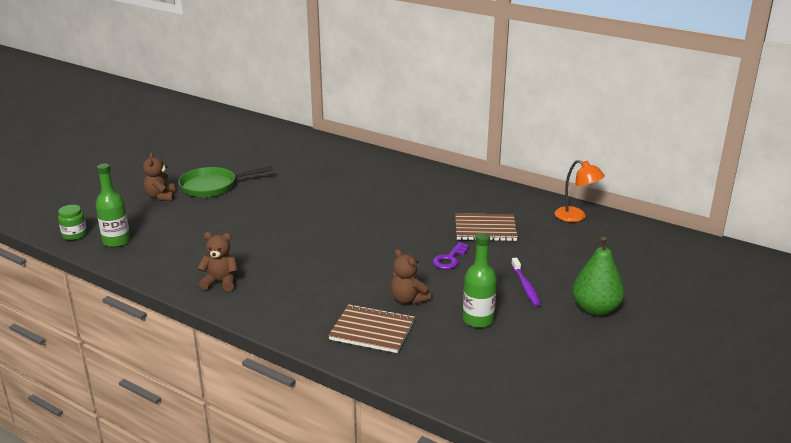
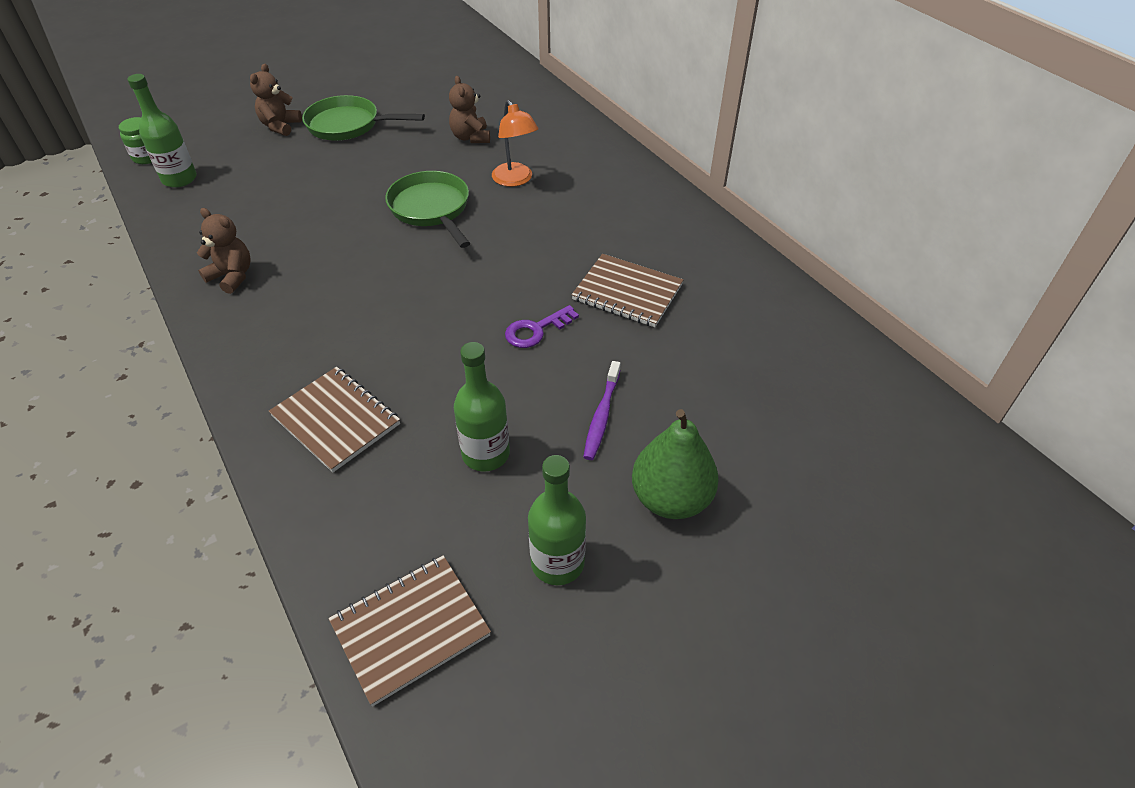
camera: 25 degrees right, 20 degrees up
(321, 217) = (431, 209): none -> green pan
(408, 299) = (424, 383): brown teddy bear -> brown teddy bear (471, 137)
(513, 401) = (410, 629): none -> brown notebook
(563, 352) = (557, 563): none -> green bottle
(576, 217) = (779, 310): orange lamp -> orange lamp (515, 180)

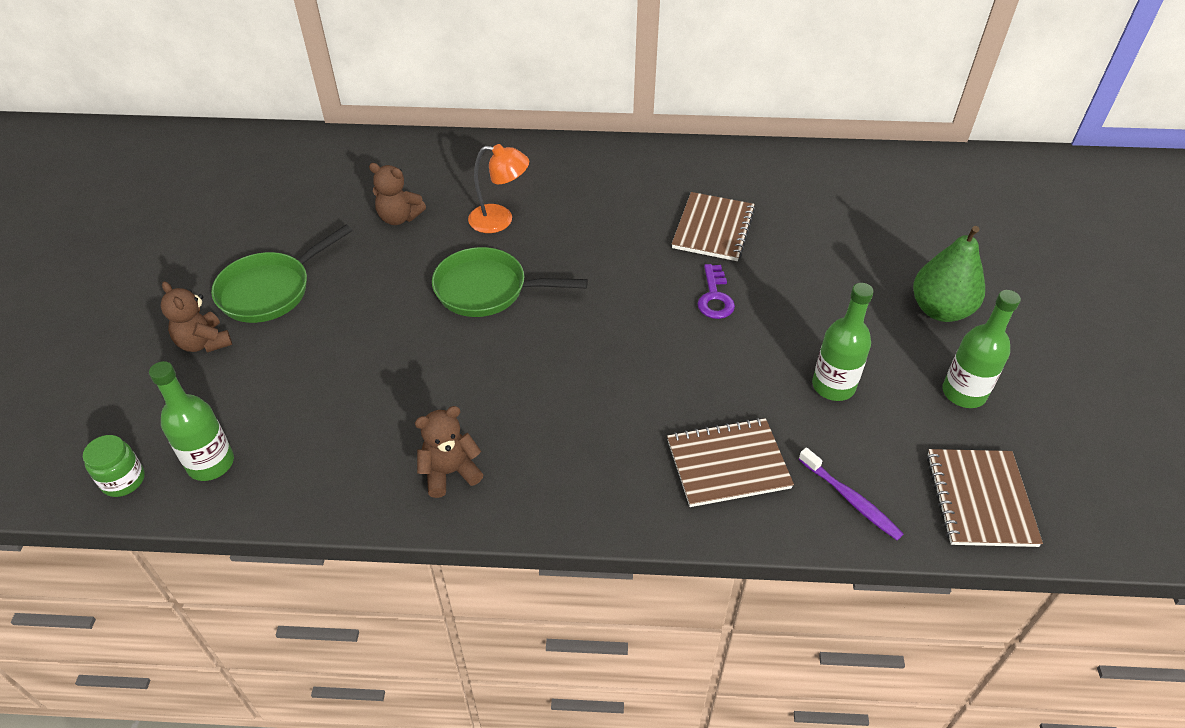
camera: 55 degrees left, 0 degrees up
(602, 416) = (838, 306): purple toothbrush -> purple toothbrush (850, 499)
(627, 292) = (713, 229): brown notebook -> brown notebook turned 45 degrees counterclockwise

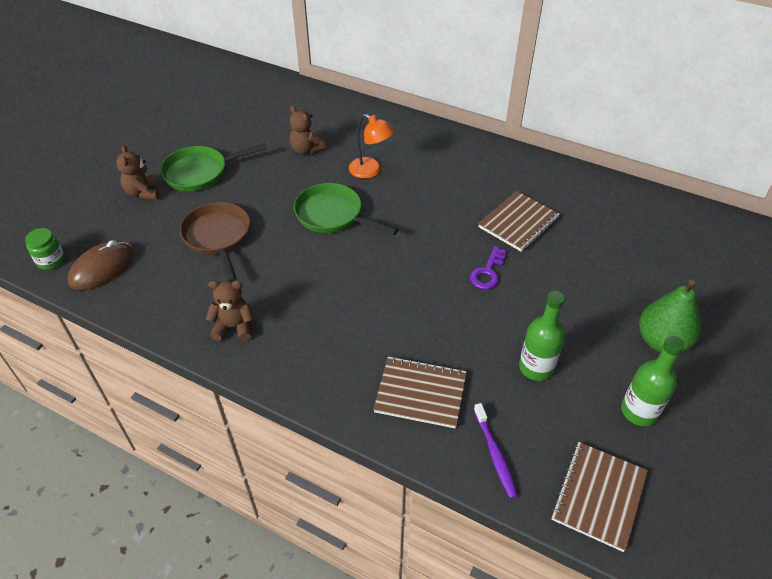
camera: 25 degrees right, 0 degrees up
(211, 463) = (102, 268): green bottle -> brown mouse
(352, 367) = (218, 237): none -> brown pan

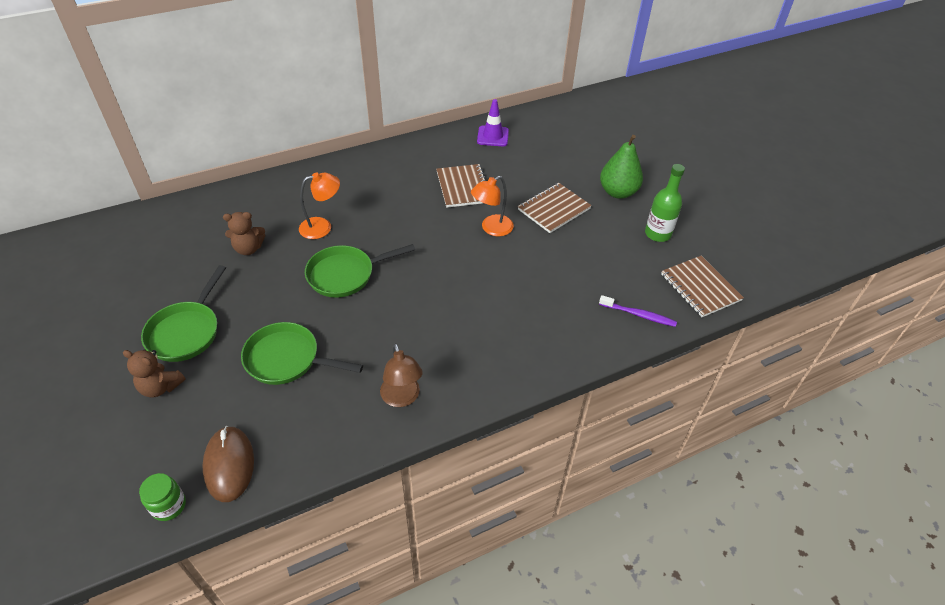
camera: 55 degrees left, 0 degrees up
(218, 237) = (287, 359): brown pan -> green pan
(234, 327) = (402, 398): brown teddy bear -> brown lamp
(420, 393) = (563, 323): brown notebook -> brown notebook (554, 209)
(488, 272) = (491, 228): purple key -> orange lamp
(536, 367) = (590, 256): green bottle -> none
(615, 202) = (493, 136): none -> purple traffic cone

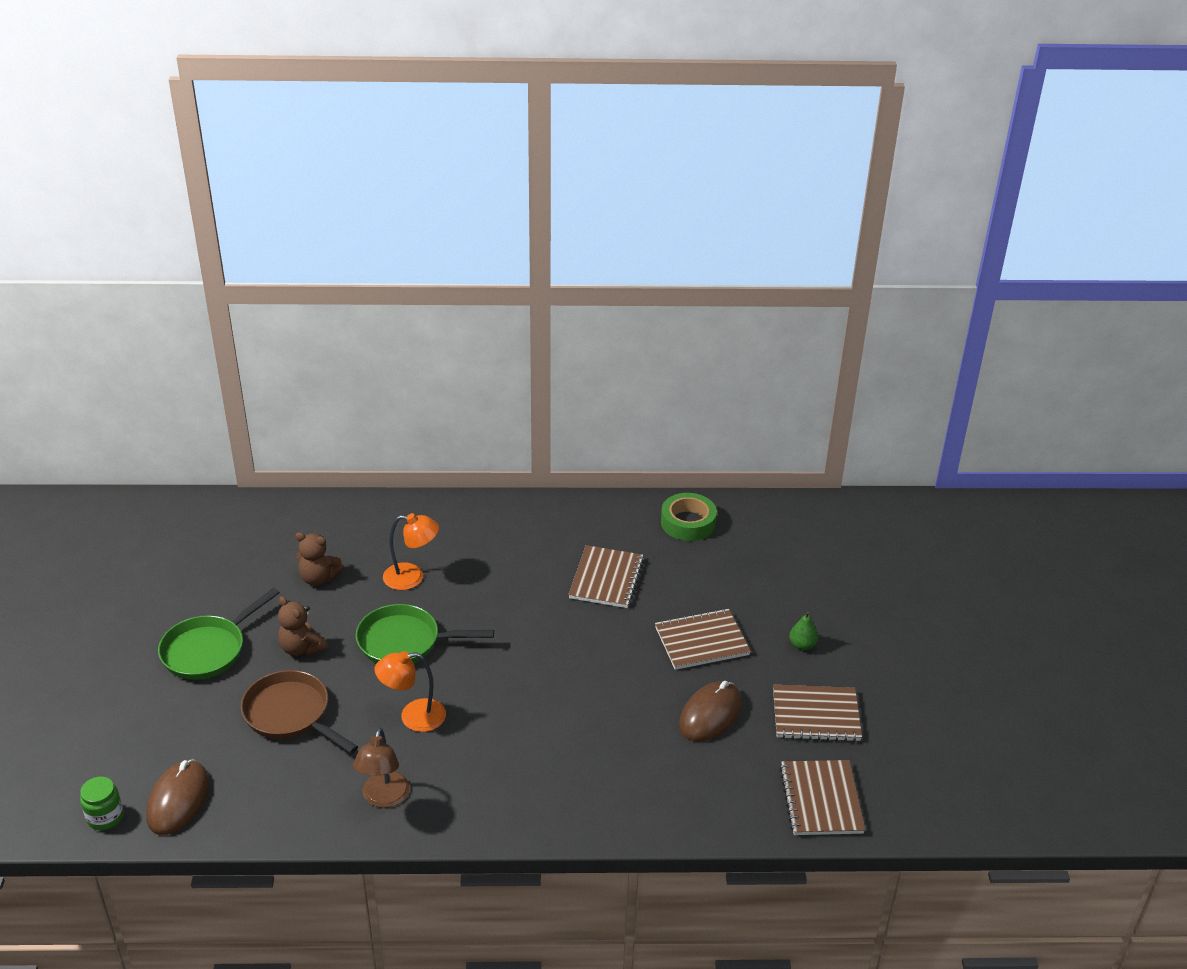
camera: 25 degrees right, 10 degrees down
(161, 387) = (155, 699): brown teddy bear -> brown teddy bear (302, 648)
(287, 359) = (291, 714): green pan -> brown pan
(491, 228) = (607, 641): orange lamp -> orange lamp (413, 717)
(493, 136) = (688, 523): purple traffic cone -> green tape
(592, 255) = (710, 714): none -> brown mouse
(618, 192) = (802, 645): green pear -> green pear, size x0.49
(638, 315) = (716, 804): purple toothbrush -> none
(657, 234) = (815, 715): green bottle -> brown notebook

